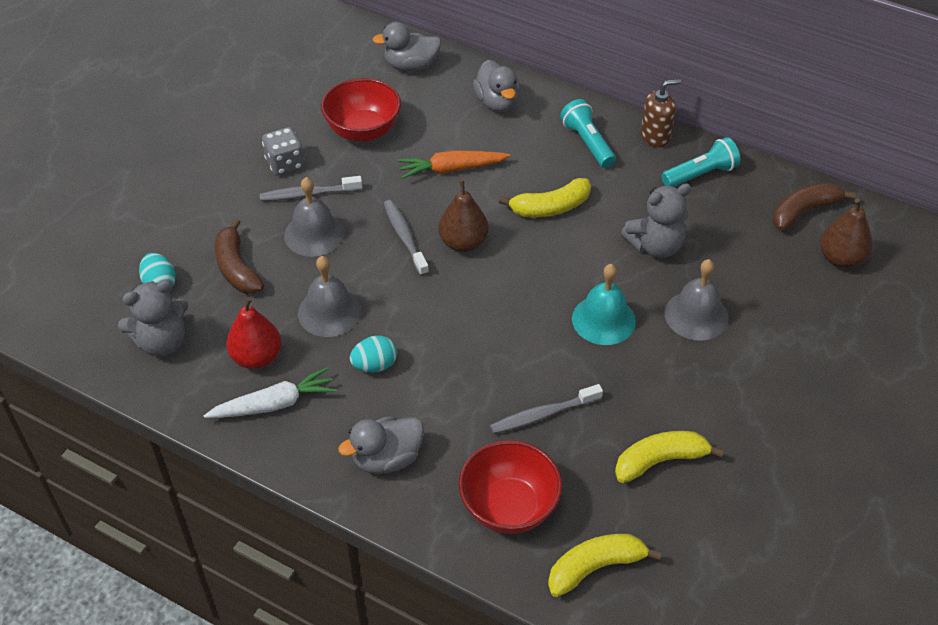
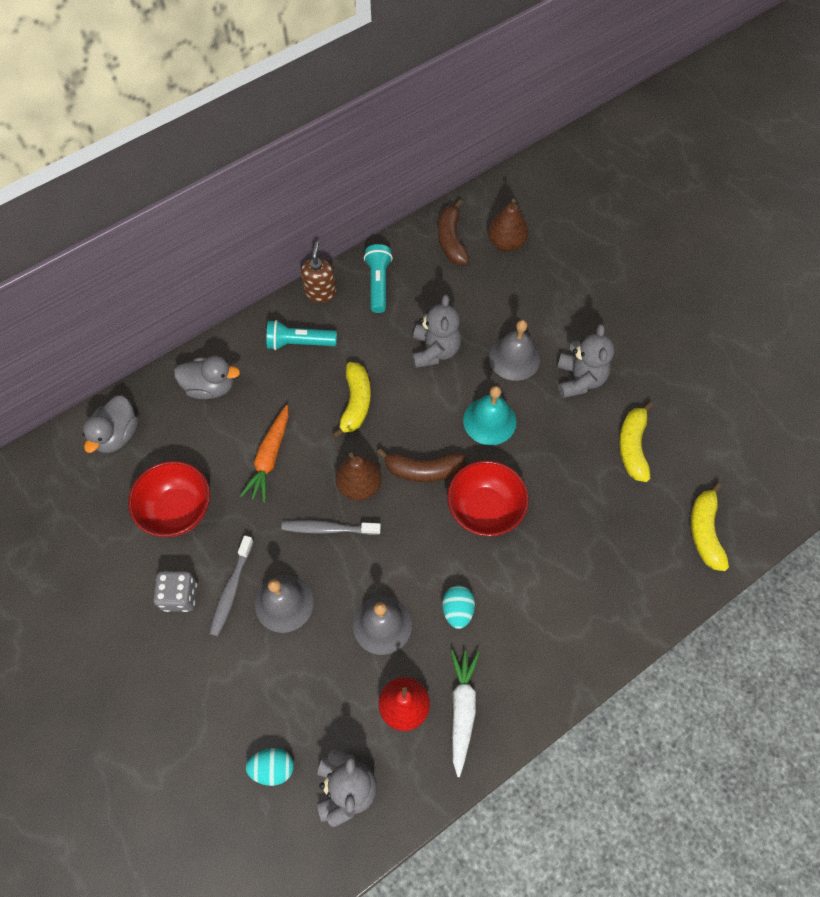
camera: 65 degrees left, 15 degrees up
(237, 268) = (289, 687): brown banana -> brown banana (423, 470)
(387, 458) = (555, 638): grey duck -> none
(509, 507) = (634, 567): red bowl -> red bowl (484, 510)
(543, 414) = (560, 505): grey toothbrush -> none
(712, 383) = (579, 379): none -> grey teddy bear

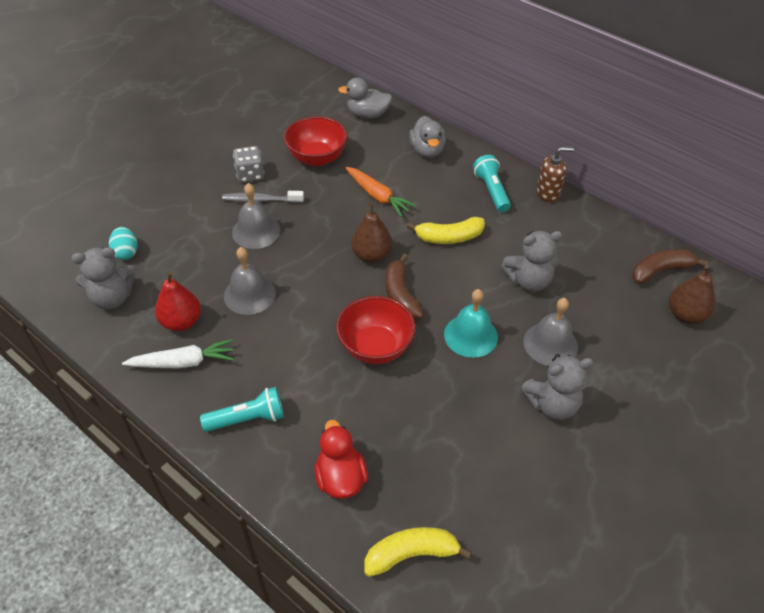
camera: 75 degrees right, 15 degrees down
(269, 458) = (377, 196): orange carrot -> orange carrot turned 135 degrees counterclockwise
(328, 528) = (326, 244): grey toothbrush -> none
(378, 283) = (579, 228): turquoise flashlight -> turquoise flashlight (248, 419)
(457, 610) = (273, 343): turquoise egg -> none
(625, 574) = (340, 478): none -> red duck
(633, 446) = (491, 466): yellow banana -> none

